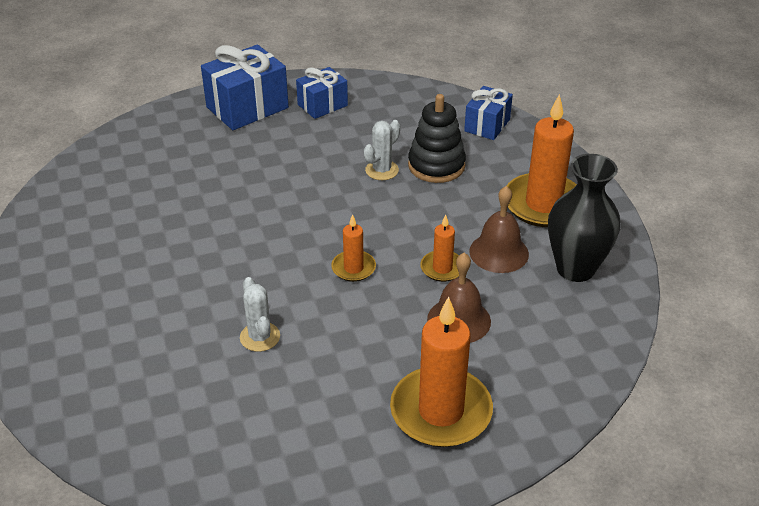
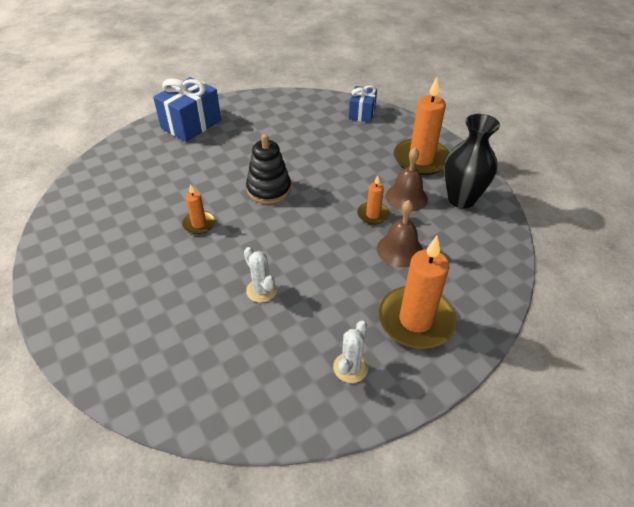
camera: 15 degrees left, 5 degrees up
(322, 105) = (244, 115): blue gift -> none
(353, 268) = (311, 226): orange candle -> orange candle (199, 224)
(382, 170) = (303, 153): white cactus -> white cactus (350, 367)
(436, 165) = (339, 145): black stacking toy -> black stacking toy (269, 189)

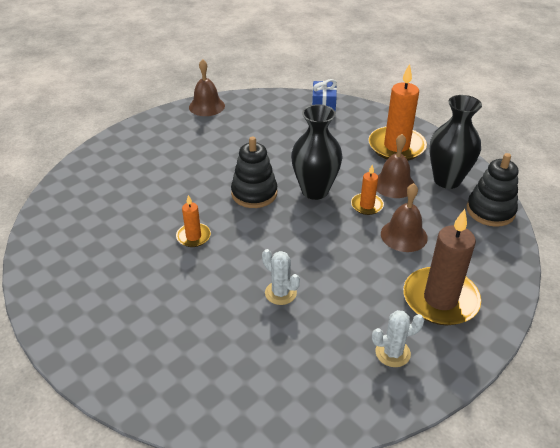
camera: 10 degrees left, 5 degrees down
(191, 124) = (150, 137): blue gift -> none
(252, 100) = (206, 106): none -> brown bell
(327, 194) = (315, 191): none -> black vase
(350, 367) = (392, 353): white cactus -> white cactus turned 60 degrees clockwise
(416, 320) = (440, 299): orange candle -> brown candle
(496, 236) = (490, 211): none -> black stacking toy

